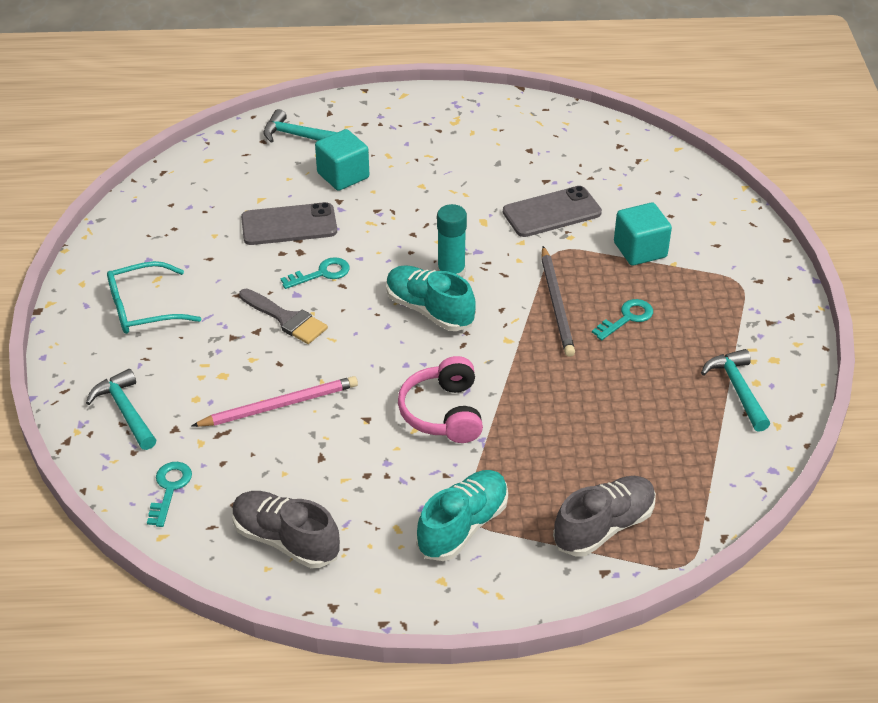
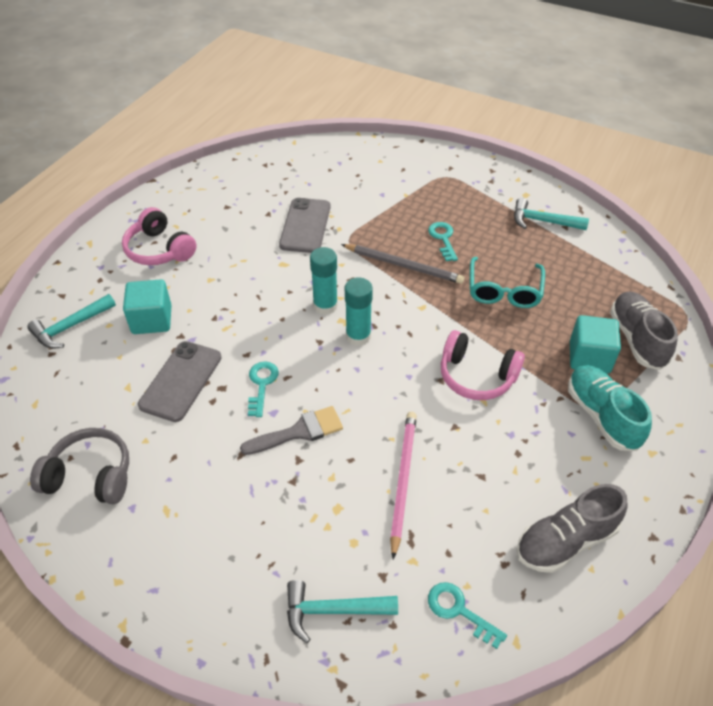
camera: 60 degrees left, 5 degrees up
(144, 308) = (200, 538): turquoise glasses -> turquoise glasses (504, 290)
(161, 223) = (90, 476): none -> grey headphones
(429, 310) = (358, 336): turquoise shoe -> turquoise glue stick
(432, 138) = (159, 250): none -> pink headphones
(640, 250) = (380, 203): turquoise cube -> turquoise cube (589, 357)

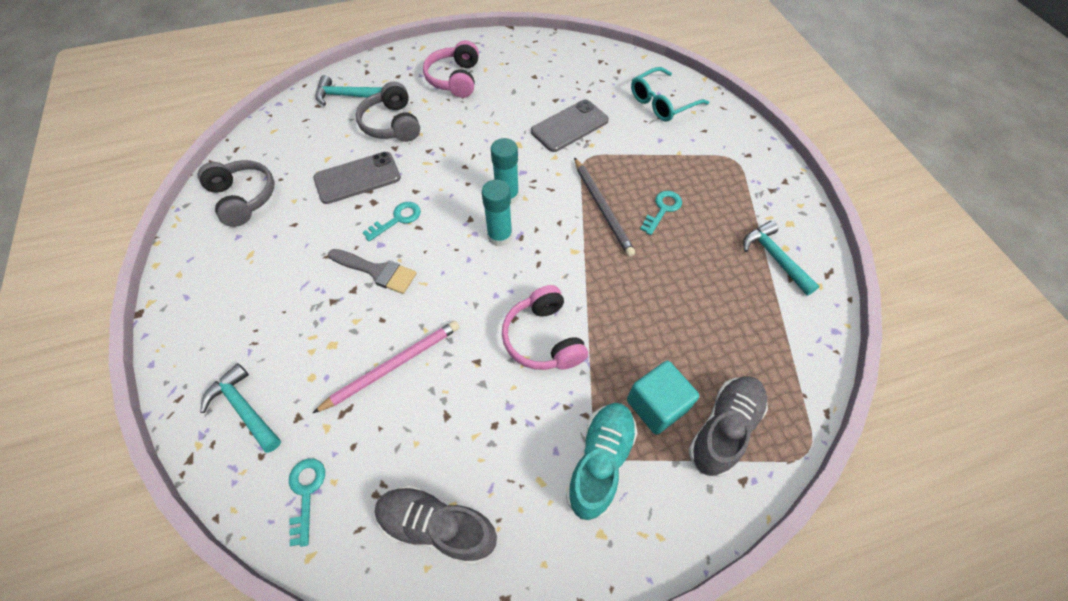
camera: 45 degrees right, 10 degrees up
(152, 320) = (392, 124): turquoise cube -> grey headphones
(504, 290) = (657, 289): turquoise glasses -> turquoise glasses (662, 102)

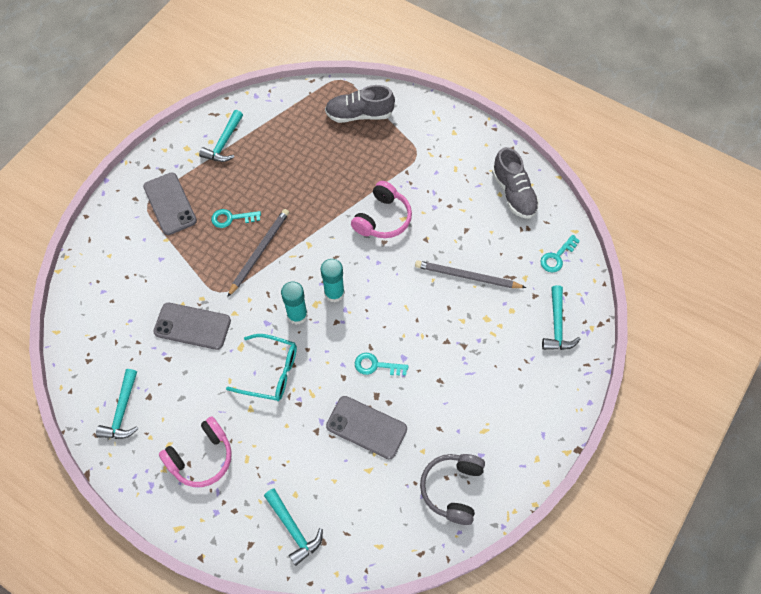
camera: 130 degrees left, 5 degrees up
(377, 271) = (423, 340): grey brush -> none
(392, 124) = (294, 456): grey headphones -> none
(393, 366) = (467, 276): pink pencil -> grey pencil
(538, 59) = (122, 411): none -> turquoise hammer
(600, 462) = (423, 152): turquoise shoe -> none
(656, 405) = (373, 146): turquoise cube -> none
(662, 102) = (114, 282): turquoise glasses -> turquoise glasses (270, 372)
(721, 175) = (170, 204): none -> grey phone

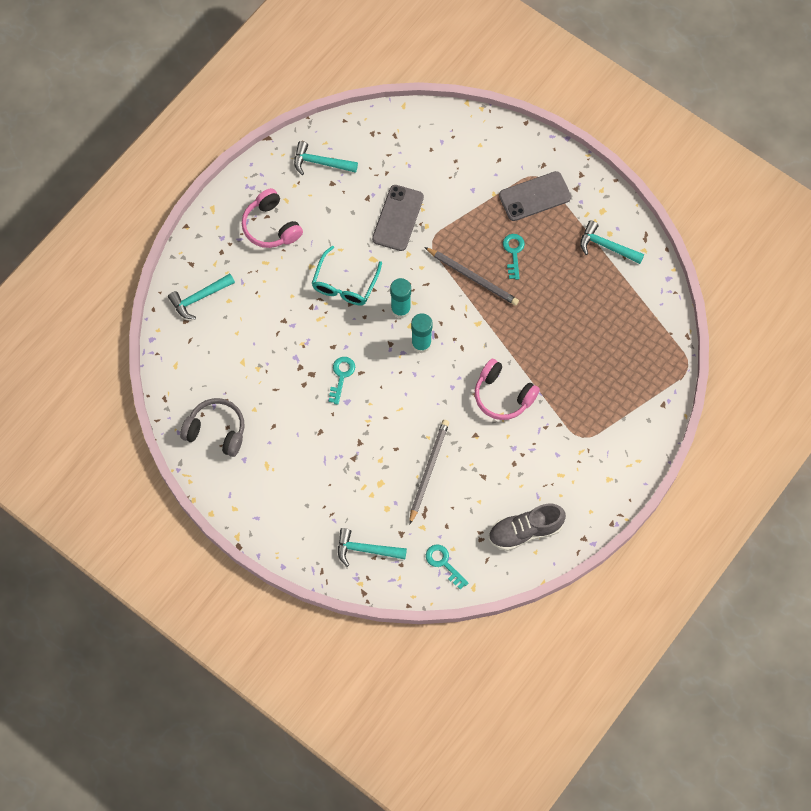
camera: 95 degrees right, 5 degrees up
(359, 114) = (638, 382): grey shoe -> none
(366, 427) = (282, 363): grey phone -> none

